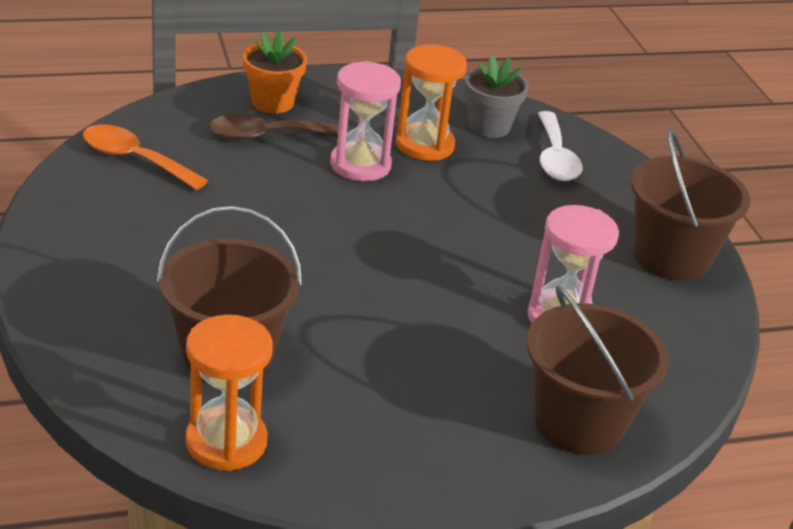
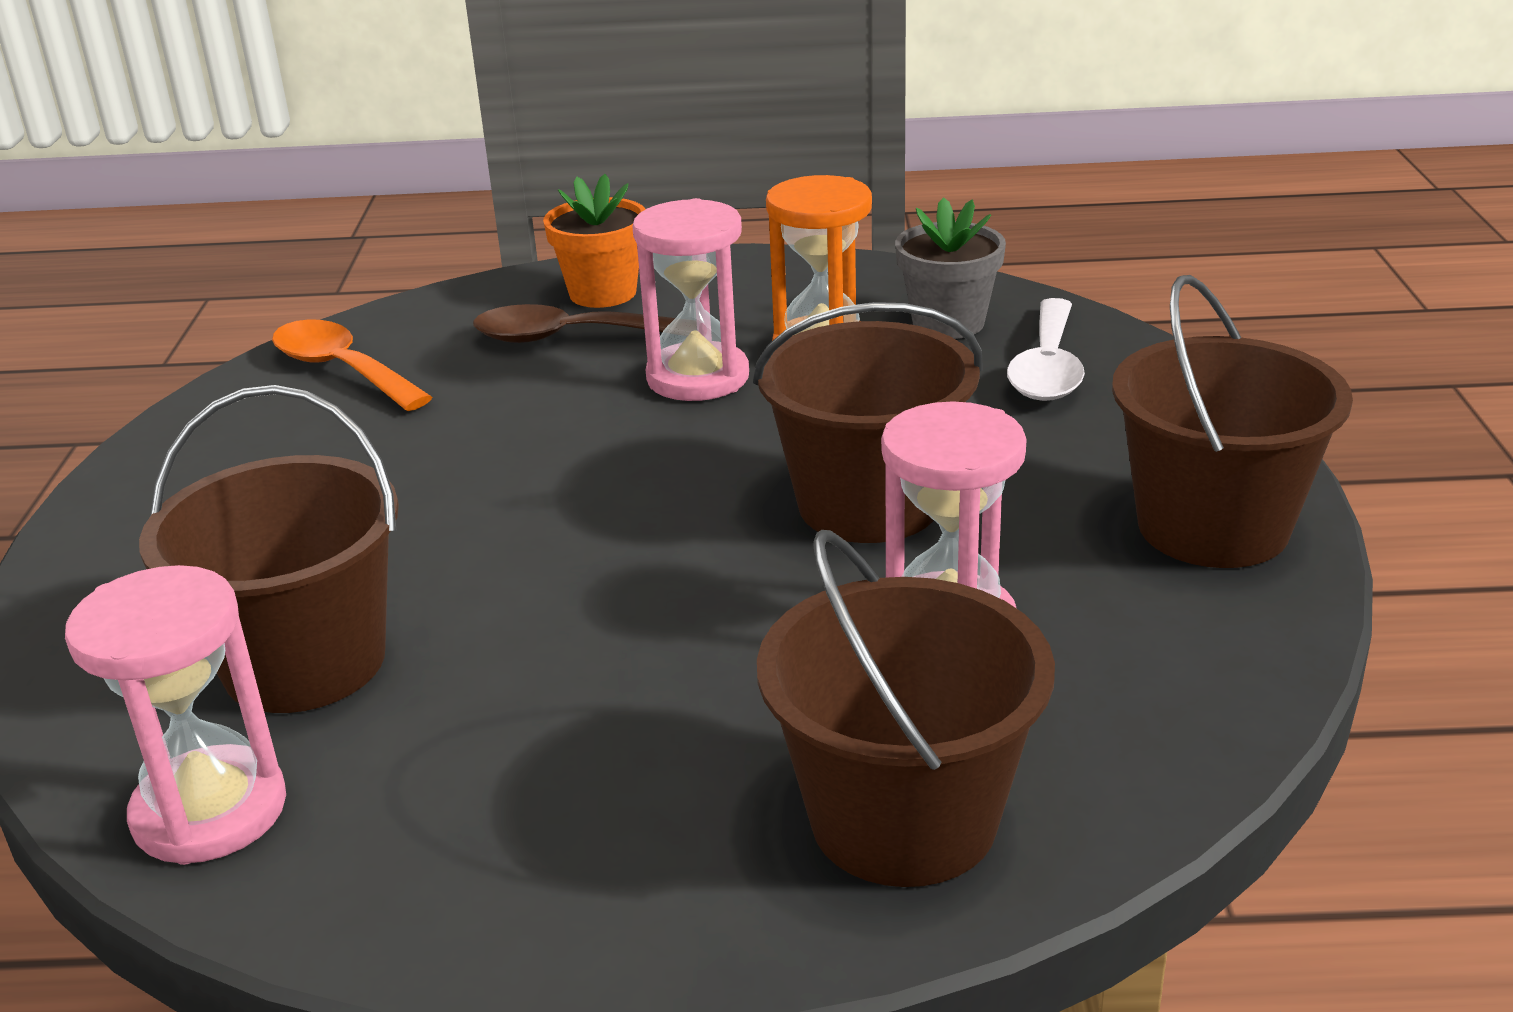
camera: 20 degrees right, 5 degrees down
(226, 442) = (210, 811): orange hourglass -> pink hourglass
(492, 247) = (868, 504): none -> brown bucket

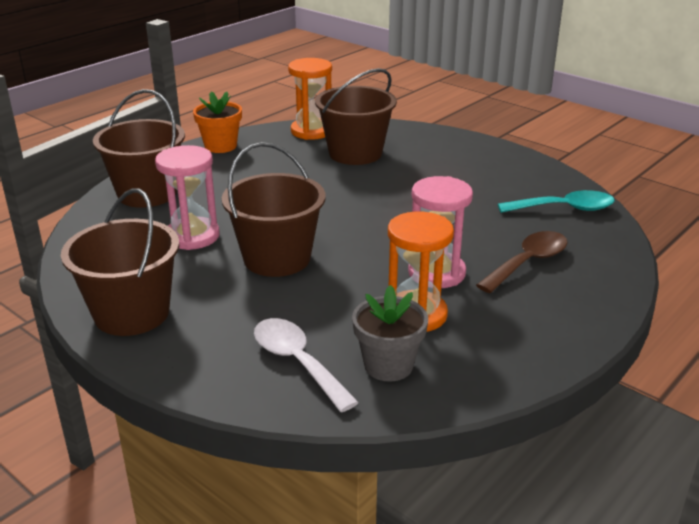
camera: 130 degrees right, 0 degrees up
(210, 811) = (311, 131): pink hourglass -> orange hourglass
(342, 369) = (564, 209): orange spoon -> turquoise spoon
(603, 293) = (574, 291): orange flower pot -> orange flower pot (220, 146)

